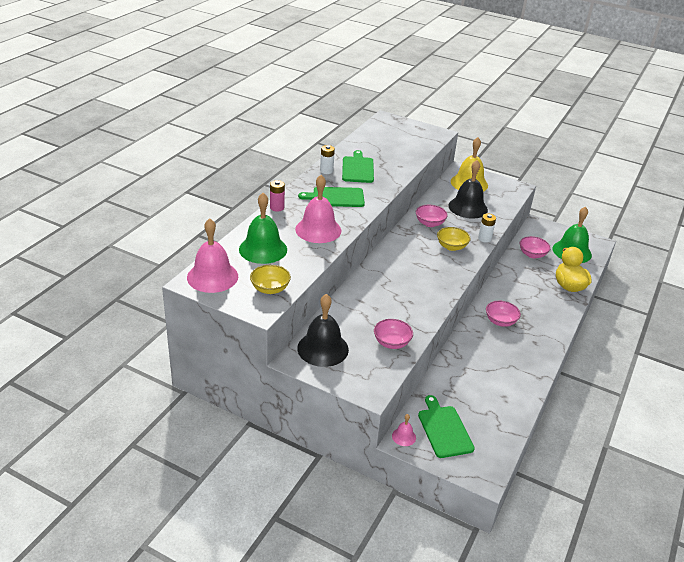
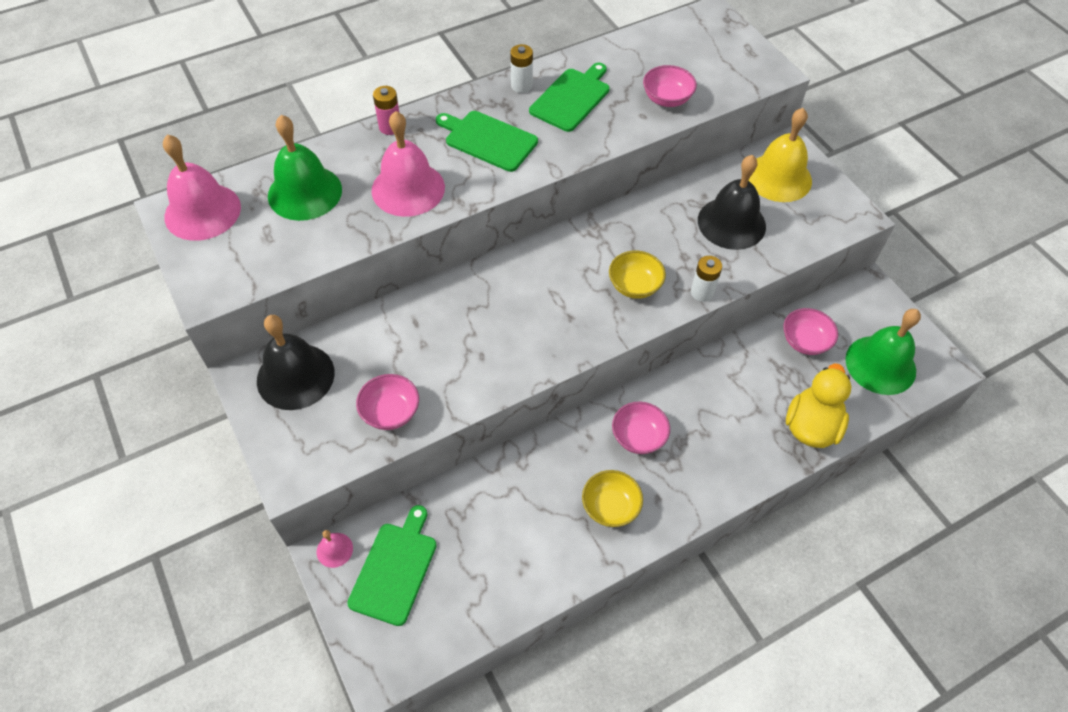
camera: 35 degrees right, 20 degrees up
(270, 289) = (251, 263): yellow bowl -> yellow bowl (610, 507)
(429, 223) = (641, 229): pink bowl -> pink bowl (667, 99)

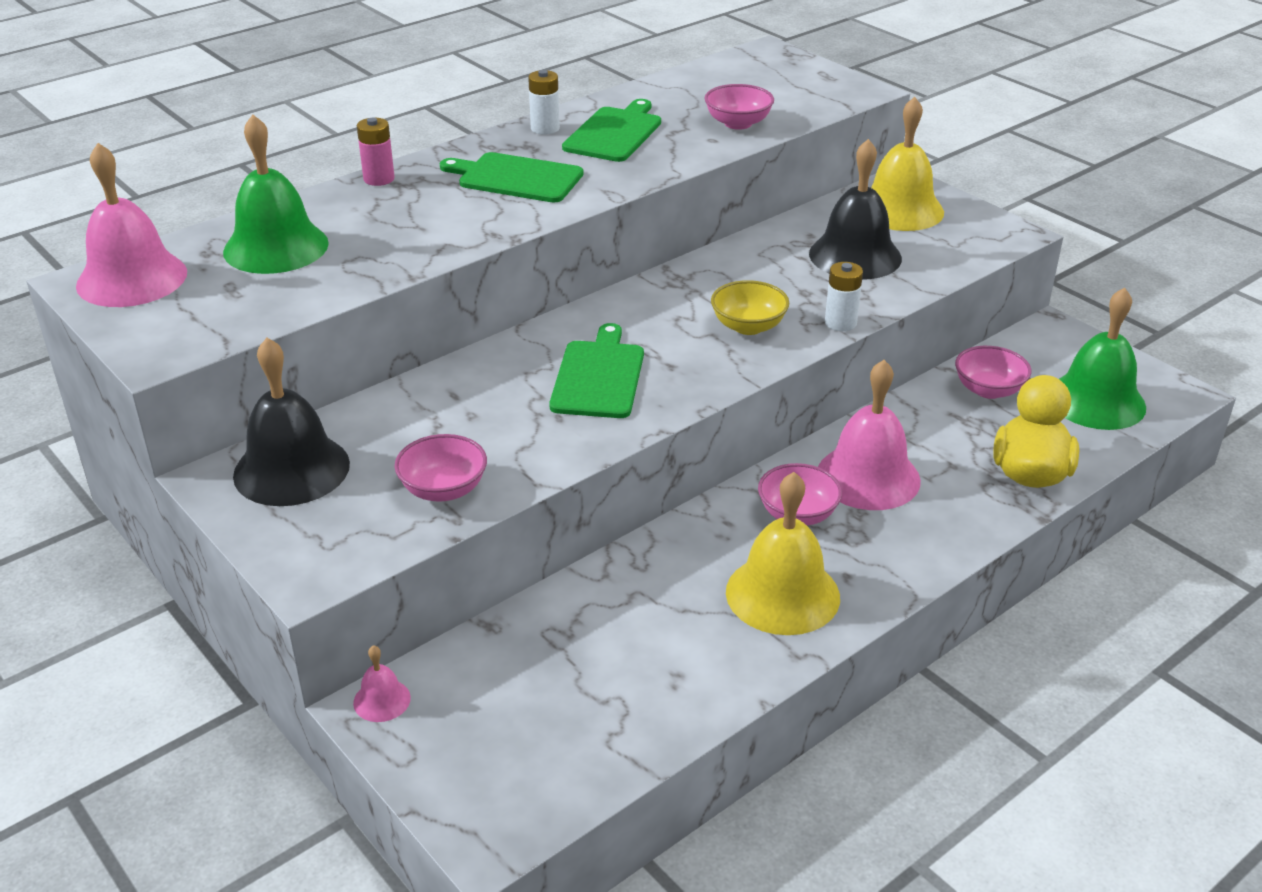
camera: 10 degrees left, 20 degrees down
(395, 569) = (481, 709): green cutting board -> green cutting board (598, 376)
(408, 189) = (420, 230): pink bell -> pink bell (868, 477)
(610, 507) = (782, 594): yellow bowl -> yellow bell

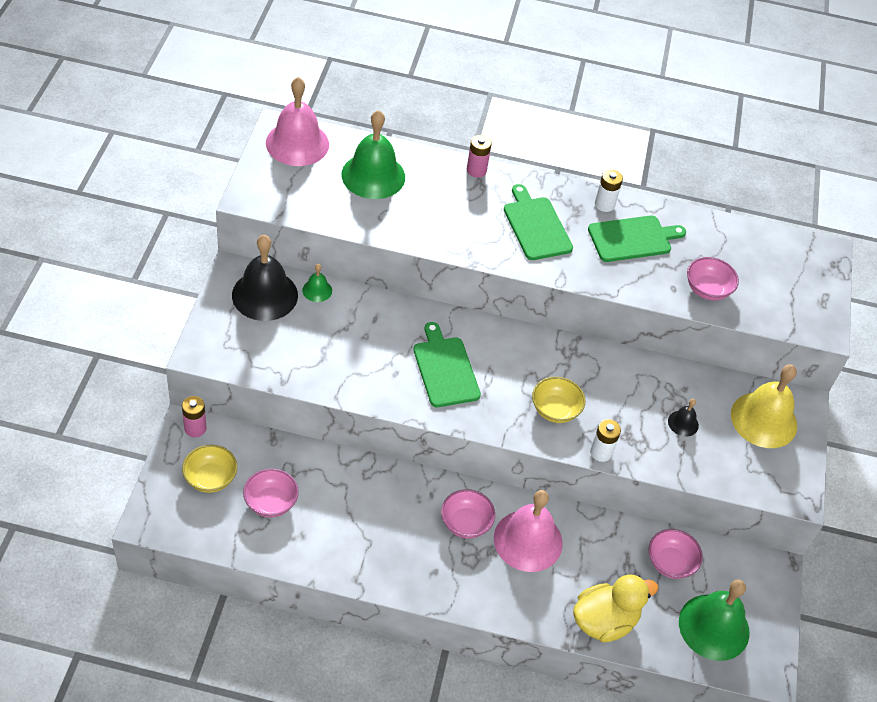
camera: 45 degrees right, 15 degrees up
(346, 420) = (317, 290): none -> green bell
(382, 700) = (195, 428): pink bell -> pink battery
(443, 489) = (300, 362): pink bowl -> pink bowl (271, 502)
(486, 726) = (210, 478): none -> yellow bowl
(598, 376) = (445, 369): green cutting board -> green cutting board turned 75 degrees counterclockwise
(782, 594) = (396, 549): yellow bell -> none
(855, 256) = (683, 423): black bell -> black bell, size x0.46

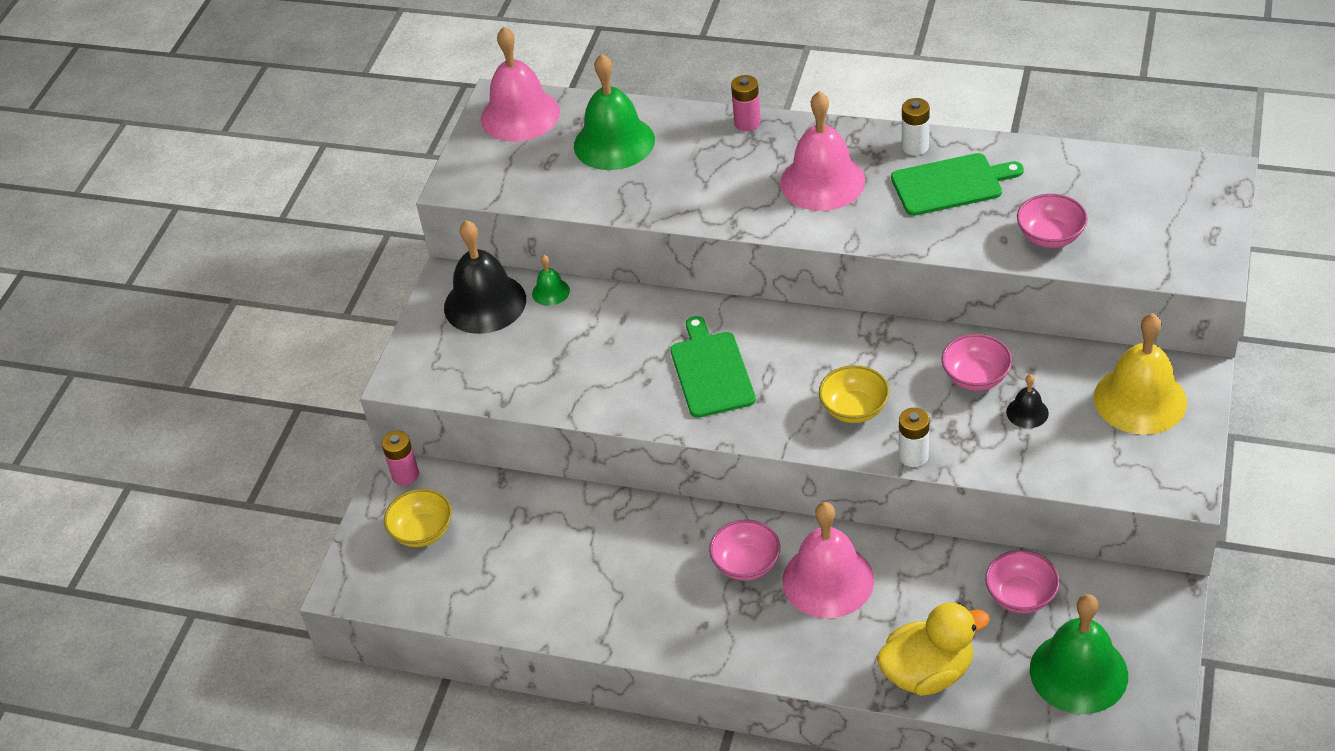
camera: 15 degrees right, 5 degrees down
(271, 502) = (496, 555): pink bowl -> pink bowl (975, 377)
(536, 226) = (822, 181): green cutting board -> pink bell

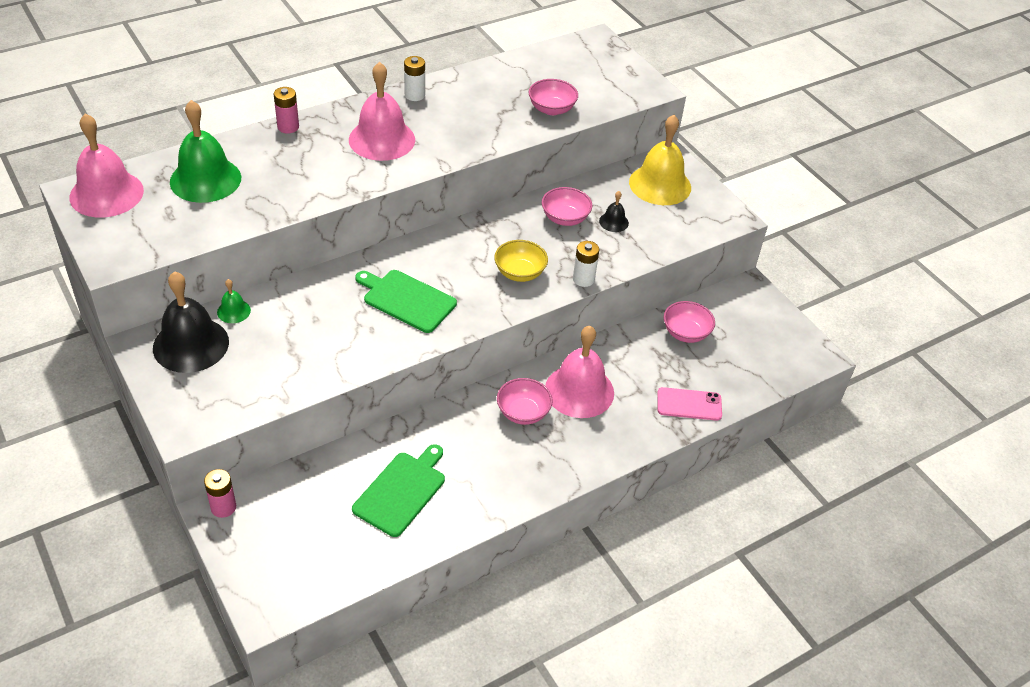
camera: 55 degrees left, 0 degrees up
(422, 532) = (282, 535): yellow bowl -> none
(927, 673) = (689, 404): yellow duck -> pink phone
(951, 184) = (462, 106): green cutting board -> green cutting board (401, 491)
(1078, 672) = (757, 353): green bell -> none

